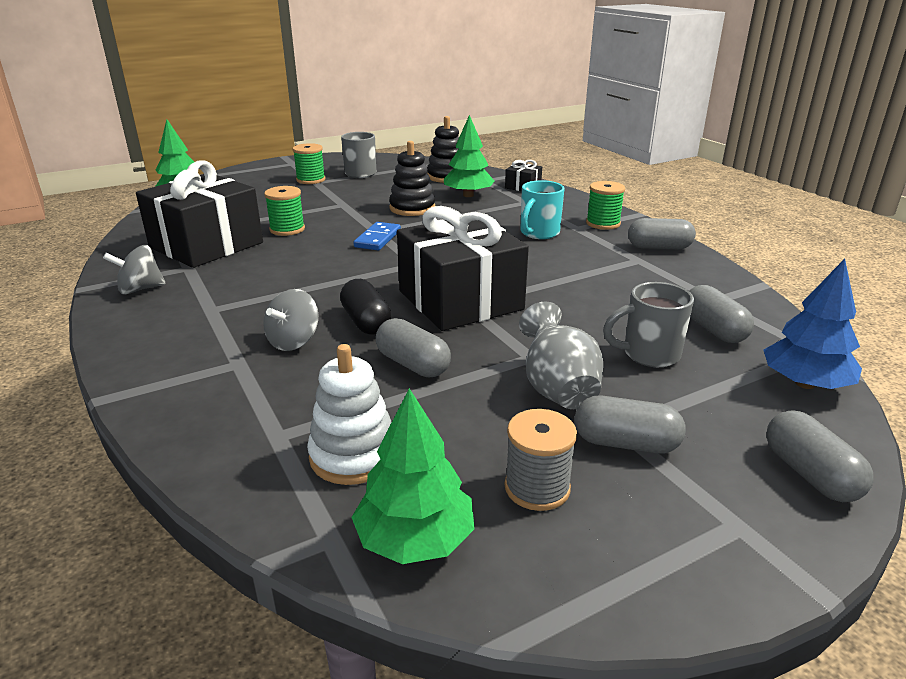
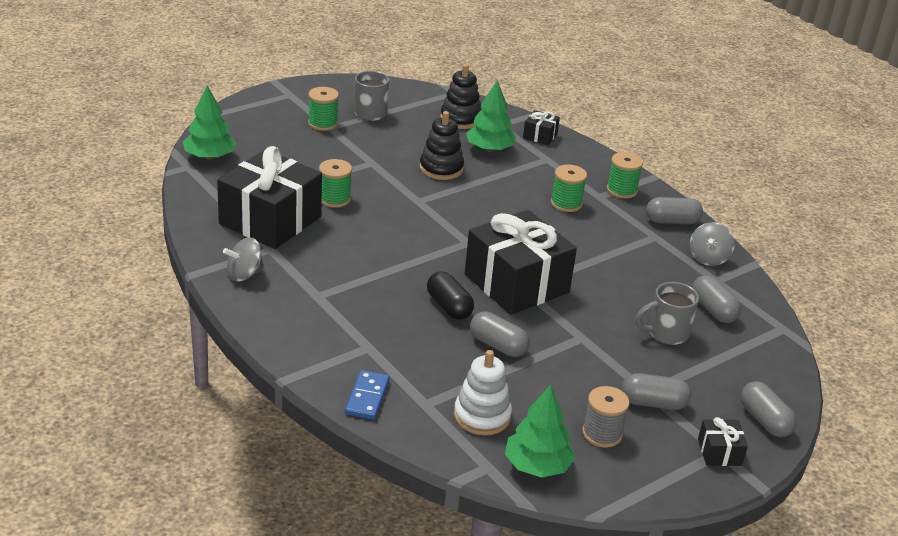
camera: 10 degrees left, 5 degrees up
(293, 341) = (400, 326): grey spinning top -> grey spinning top (708, 258)
(377, 239) = (423, 211): blue domino -> blue domino (367, 397)
(538, 233) = (566, 203): turquoise mug -> green spool
(557, 390) = (605, 364): grey vase -> none
(737, 525) = (719, 452): none -> black gift
(804, 383) = (772, 356): blue tree -> none

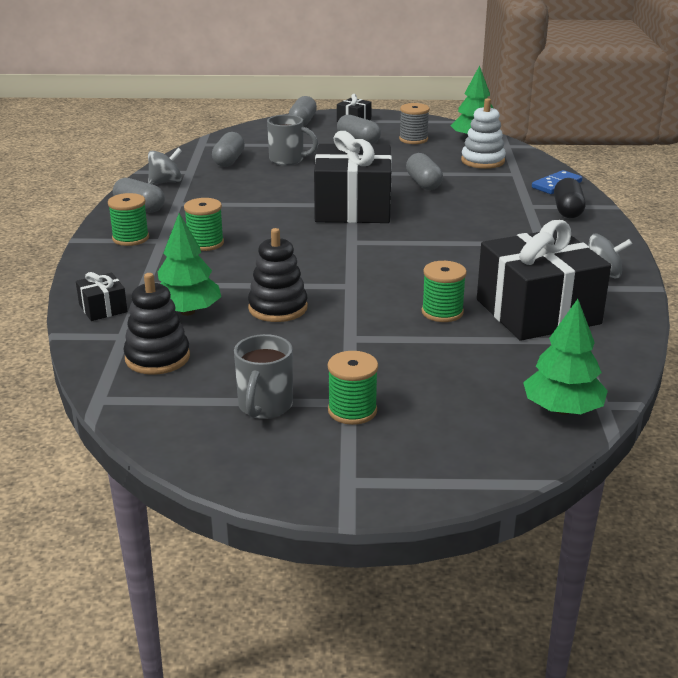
camera: 140 degrees left, 5 degrees down
(449, 307) = (432, 209): black capsule -> black capsule (567, 210)

